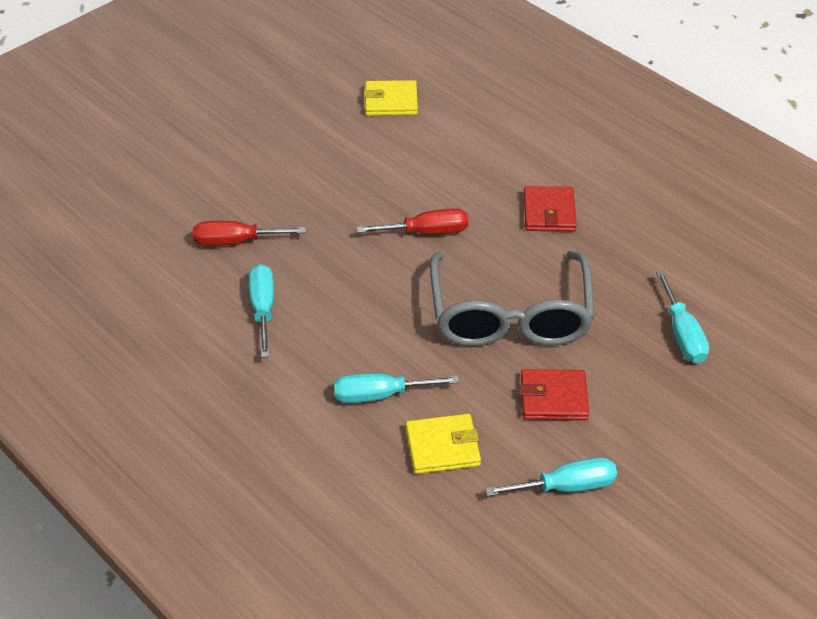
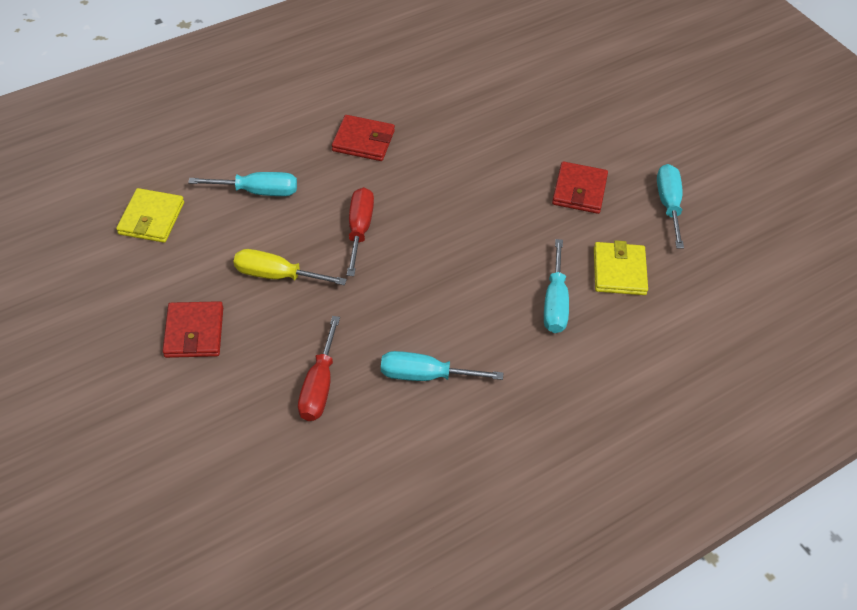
camera: 80 degrees left, 5 degrees up
(274, 155) = (194, 332): none -> red wallet
(351, 189) = (276, 275): none -> yellow screwdriver
(510, 316) = (482, 196): grey glasses -> none
(682, 334) = (528, 100): turquoise screwdriver -> turquoise screwdriver (258, 191)

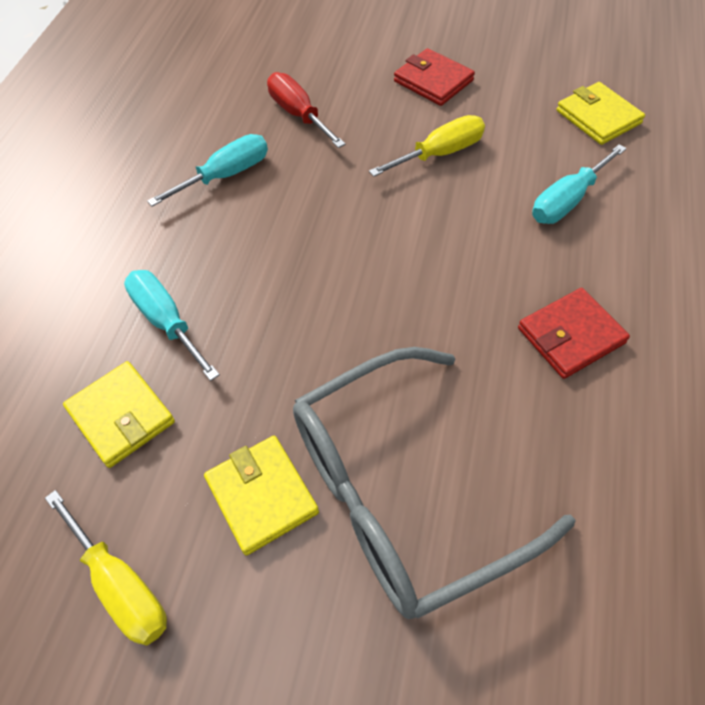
camera: 140 degrees right, 5 degrees up
(359, 229) = (433, 241): red screwdriver -> none
(517, 149) = (401, 492): none -> grey glasses
(579, 190) = (262, 495): red wallet -> yellow wallet
(668, 204) = (121, 585): turquoise screwdriver -> yellow screwdriver

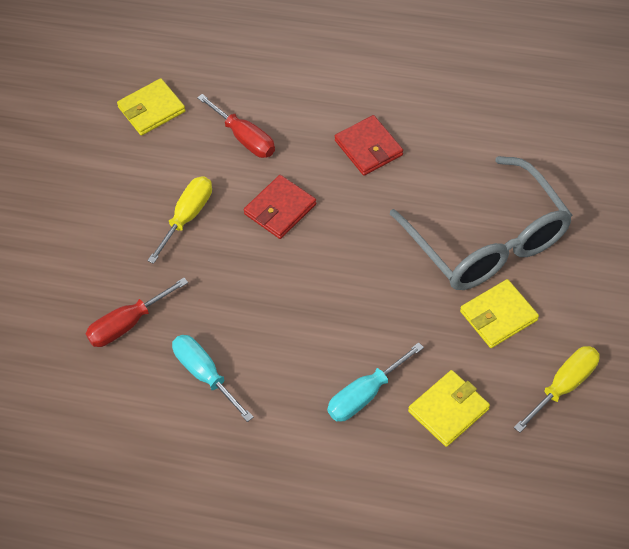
camera: 90 degrees left, 0 degrees up
(433, 81) = (91, 220): red wallet -> red wallet (280, 209)
(440, 153) = (187, 216): yellow screwdriver -> yellow screwdriver turned 60 degrees clockwise
(567, 201) = (245, 138): turquoise screwdriver -> red screwdriver

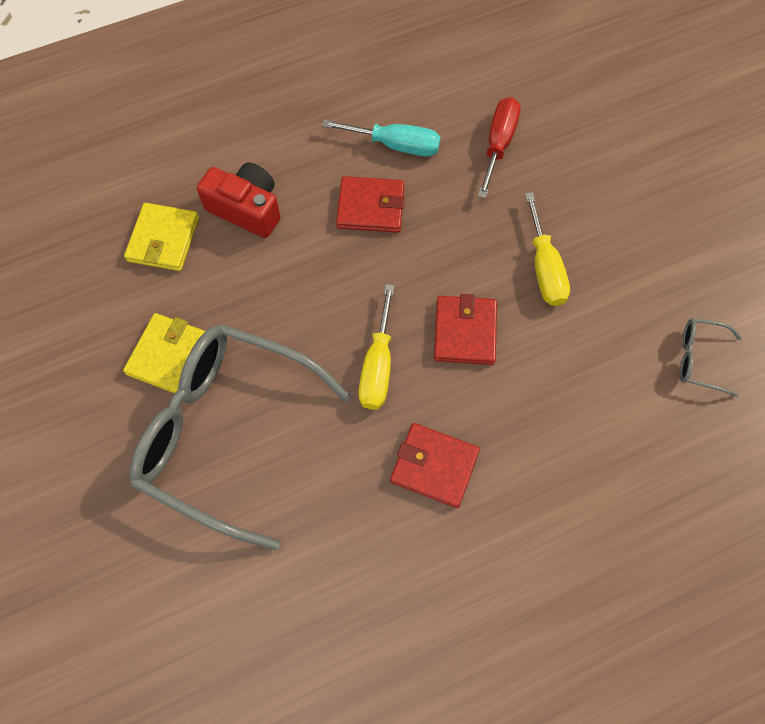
camera: 140 degrees right, 10 degrees up
(151, 109) = (699, 359): yellow wallet -> grey glasses
(245, 138) = (573, 389): red screwdriver -> none
(268, 335) = (370, 207): none -> red wallet
(365, 395) = (246, 209): turquoise screwdriver -> red camera
(564, 386) = (66, 324): yellow screwdriver -> yellow screwdriver (377, 366)

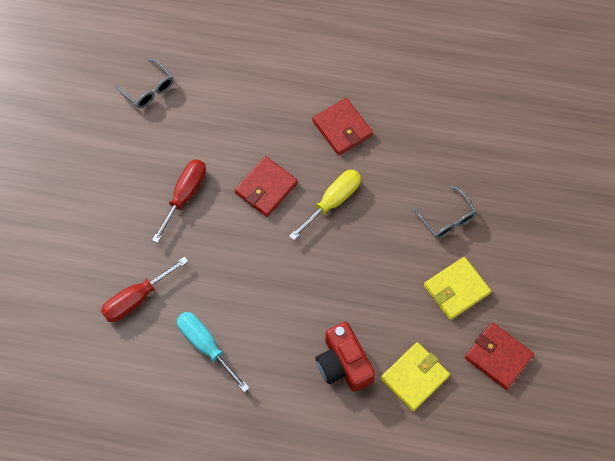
camera: 145 degrees left, 0 degrees up
(227, 432) = (447, 219): grey glasses -> grey glasses, size x0.41
(370, 207) = (259, 308): red wallet -> red wallet (498, 356)
(544, 268) = (185, 195): yellow screwdriver -> red screwdriver

